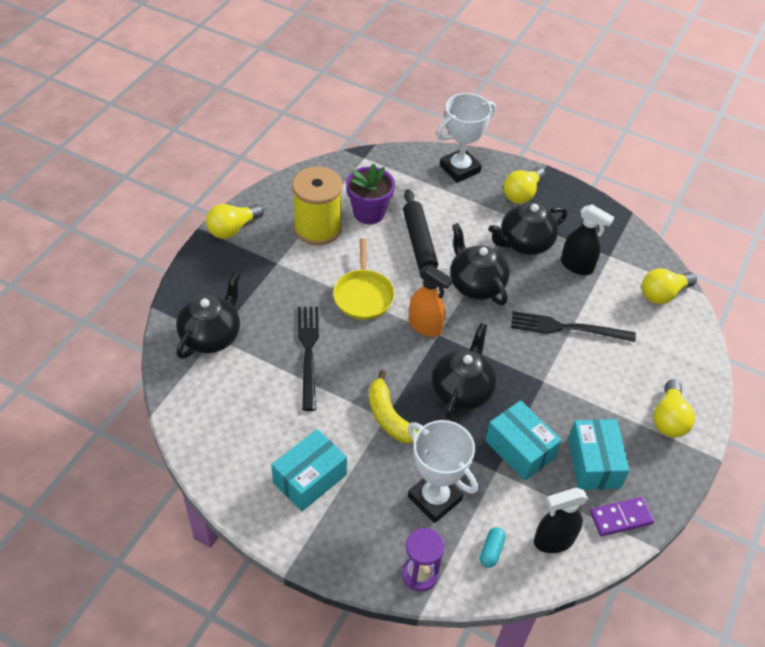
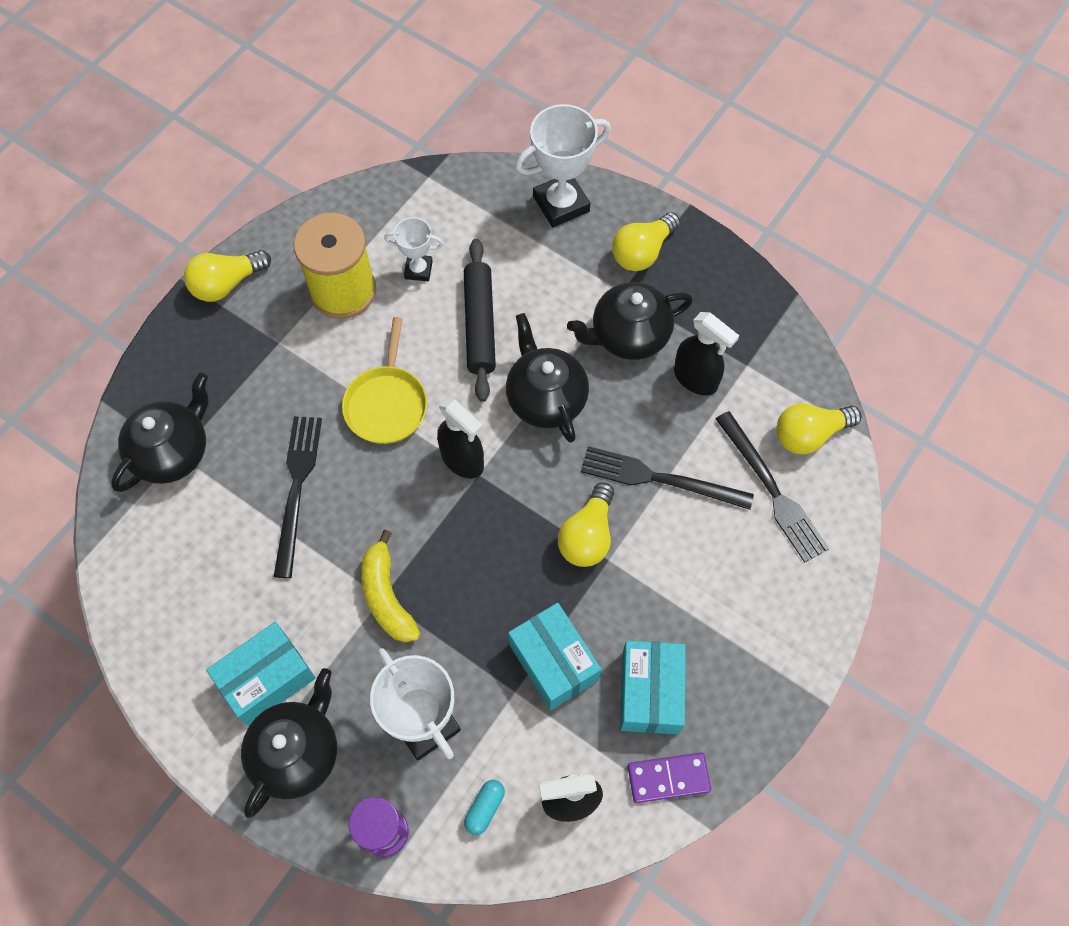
camera: 10 degrees right, 15 degrees up
(369, 213) = (418, 270): purple flower pot -> white trophy
(425, 326) = (462, 460): orange spray bottle -> black spray bottle
(462, 390) = (493, 564): black teapot -> black teapot (297, 752)
(646, 329) = (772, 490): none -> black fork
(669, 419) = (770, 634): yellow light bulb -> yellow light bulb (587, 536)

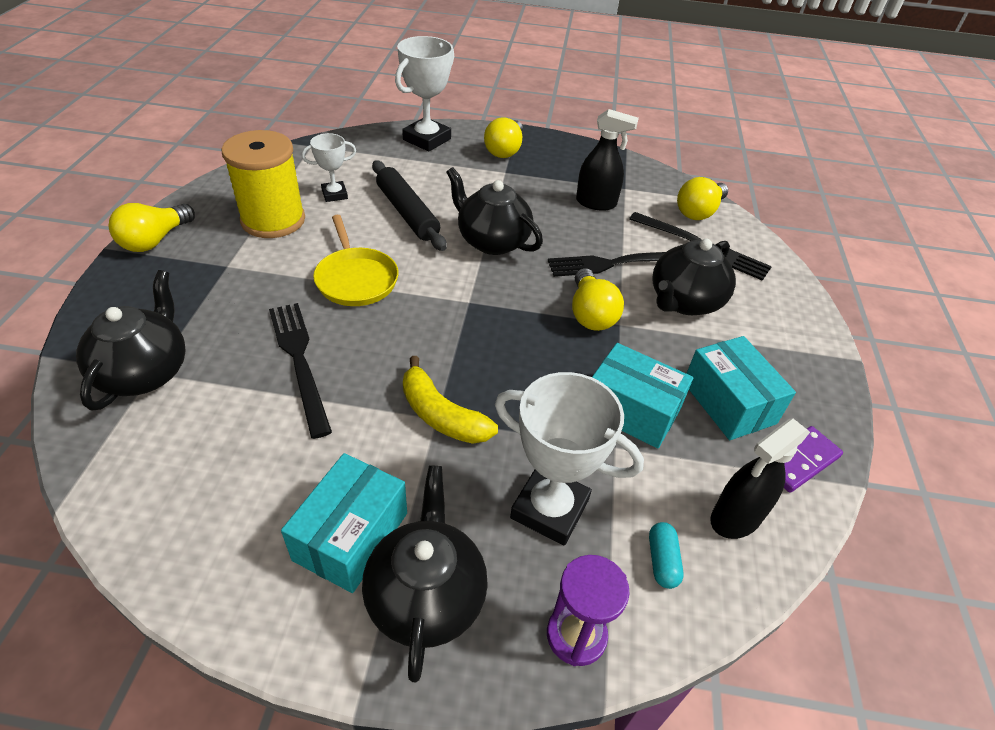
camera: 30 degrees left, 20 degrees down
(462, 460) = (449, 296): black spray bottle -> none
(628, 336) = (529, 193): black teapot -> black teapot (684, 302)

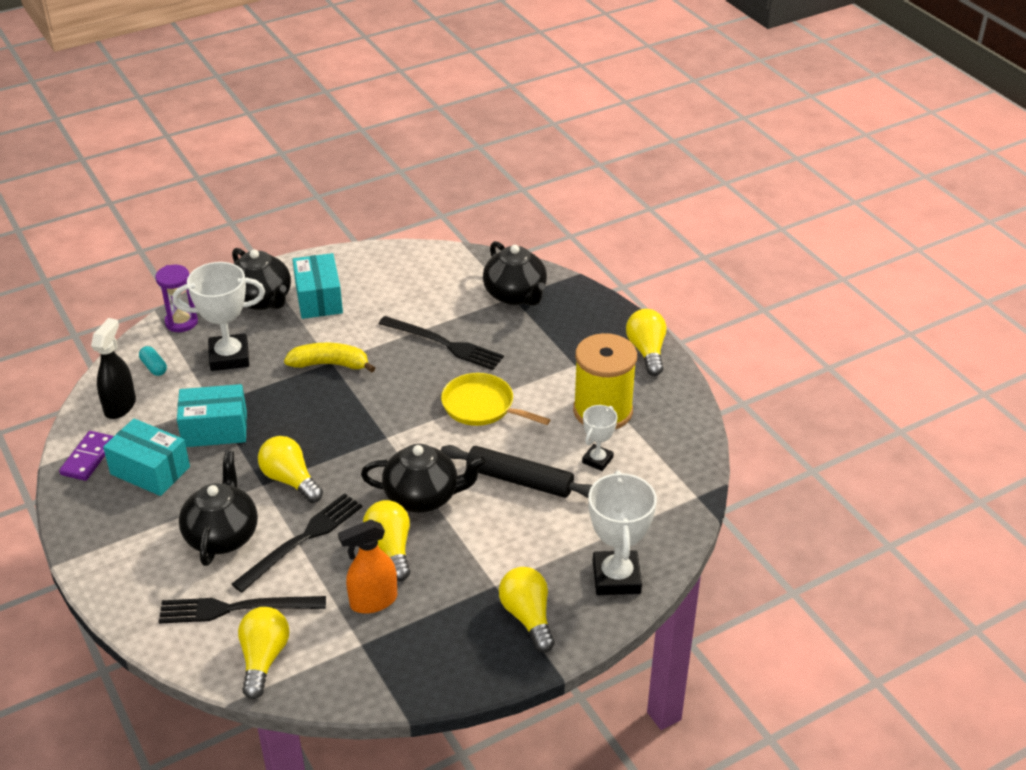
camera: 145 degrees right, 5 degrees down
(553, 224) = (390, 548): none -> yellow light bulb
(596, 203) = (373, 601): black spray bottle -> orange spray bottle

